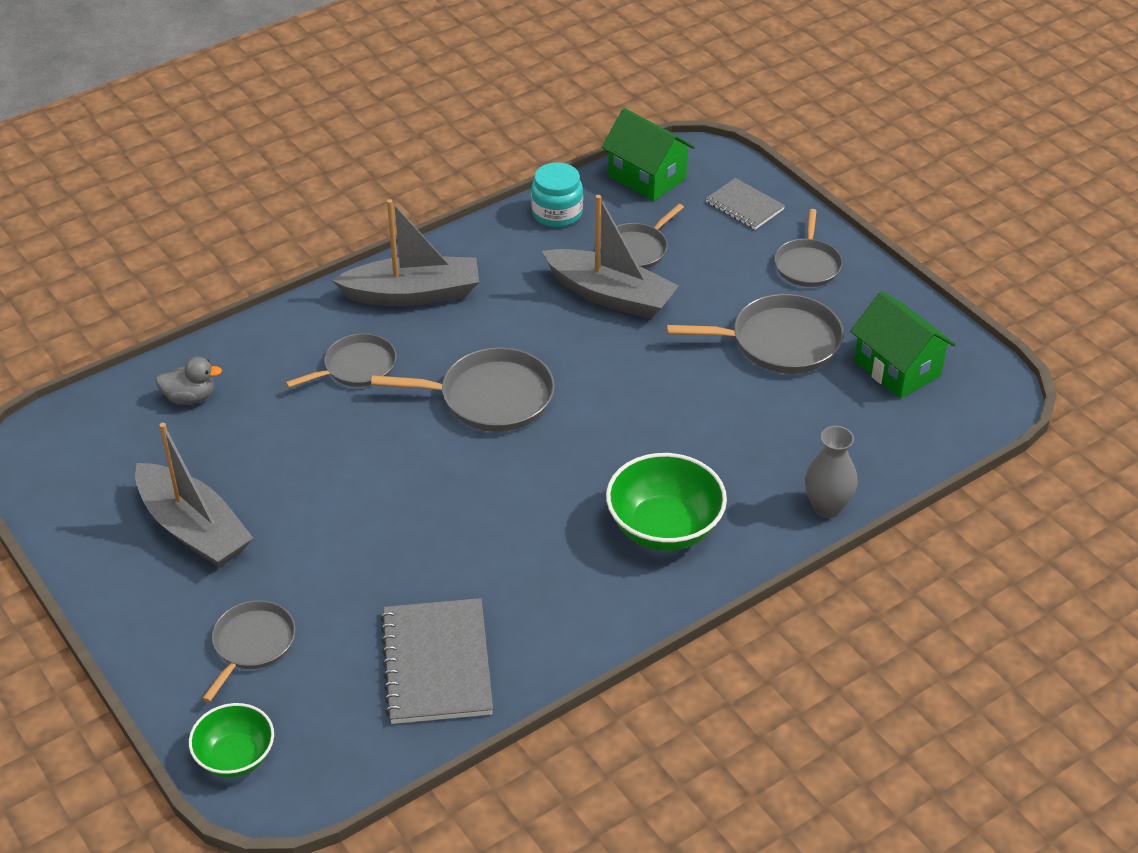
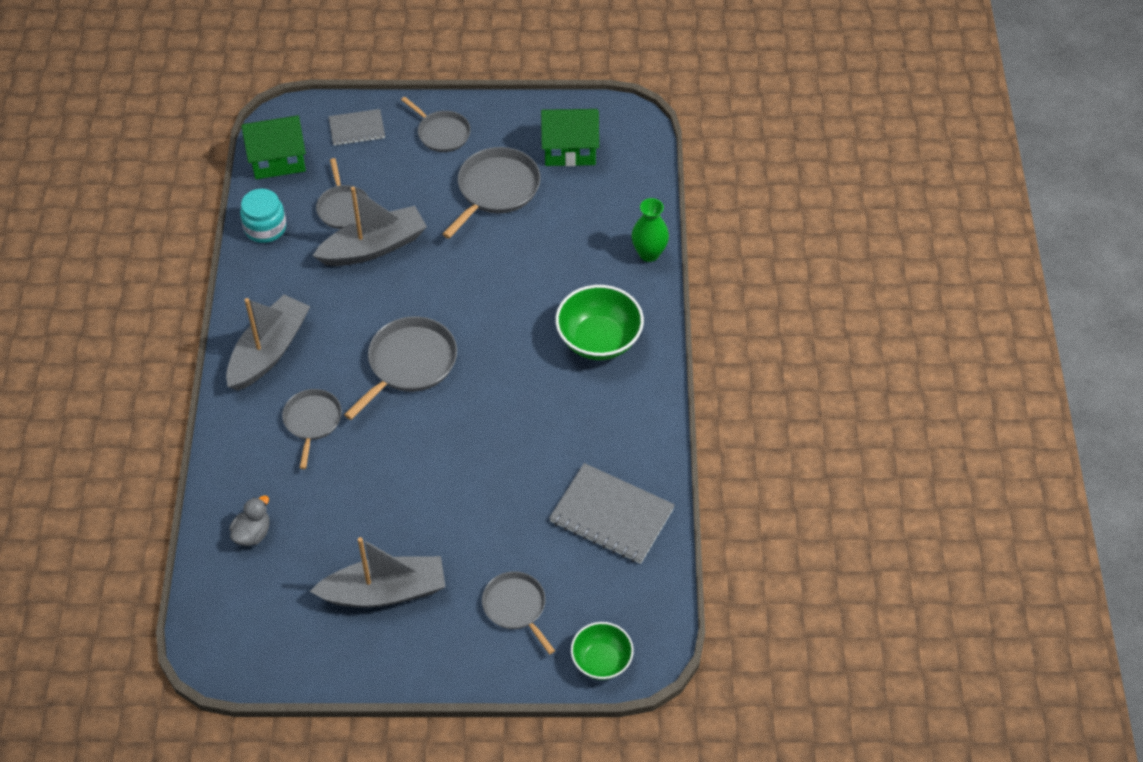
camera: 55 degrees left, 10 degrees up
(827, 507) = (649, 253): grey vase -> green vase

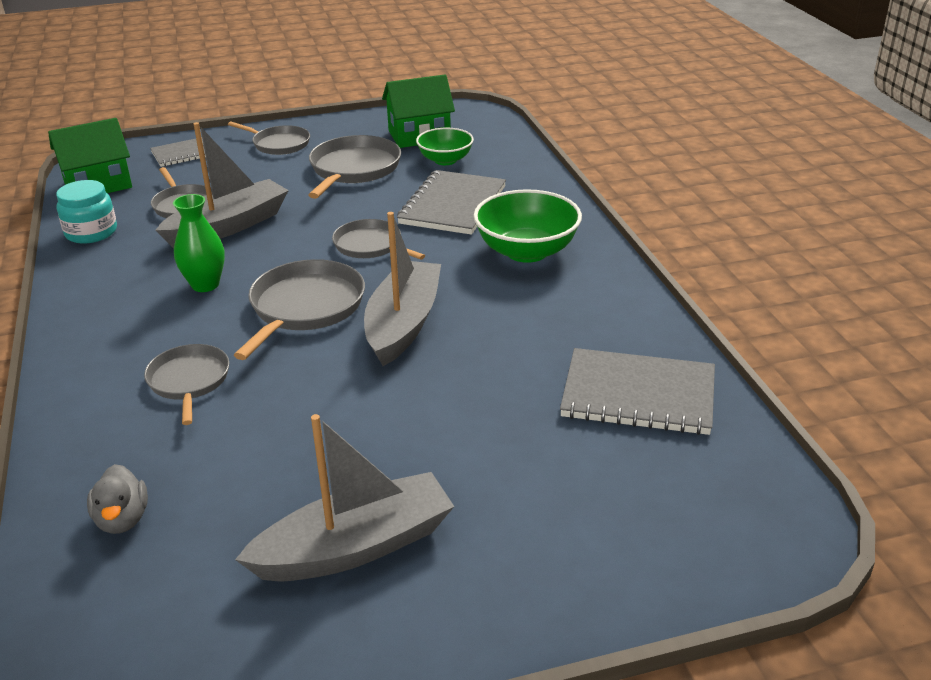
camera: 15 degrees left, 20 degrees down
(252, 533) = (122, 519): grey duck -> grey duck turned 150 degrees clockwise
(269, 351) = (114, 328): grey boat -> grey boat (403, 324)
(516, 607) = (565, 521): grey pan -> grey pan (370, 245)
(562, 263) = (452, 205): none -> grey notebook
(601, 661) = (730, 559): green bowl -> green bowl (445, 160)
(649, 253) = (542, 185): green vase -> green vase (205, 285)

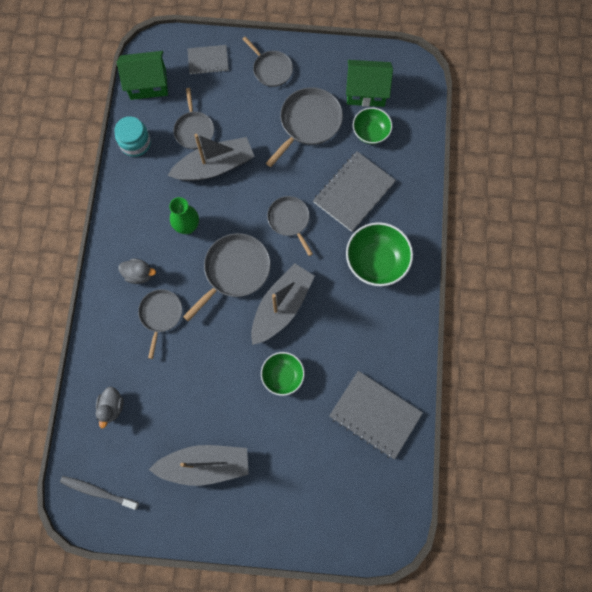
camera: 20 degrees right, 40 degrees up
(121, 662) = (98, 491): none -> grey toothbrush
(134, 348) = (139, 274): none -> grey duck
(448, 393) = (282, 376): none -> green bowl

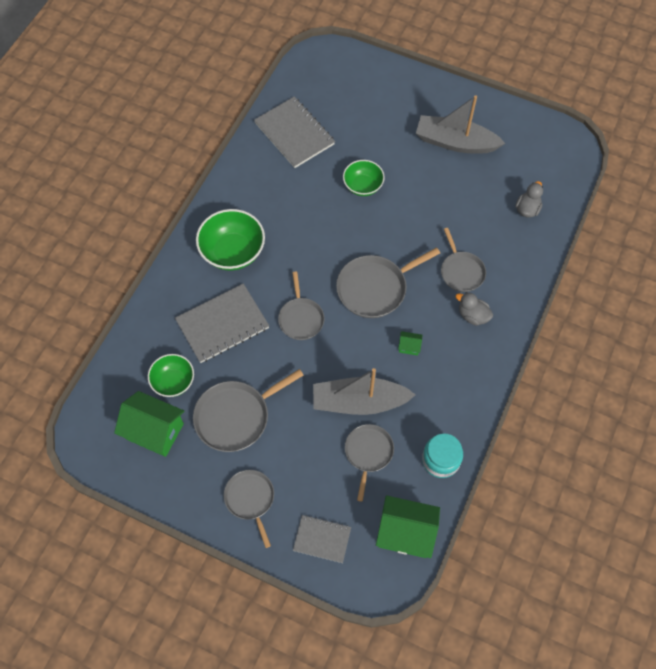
camera: 160 degrees left, 10 degrees down
(98, 491) = (553, 151): grey toothbrush -> none
(160, 315) = (461, 271): grey pan -> grey pan turned 45 degrees counterclockwise
(187, 226) = (409, 347): green vase -> green house
(281, 307) = (341, 241): grey boat -> none

